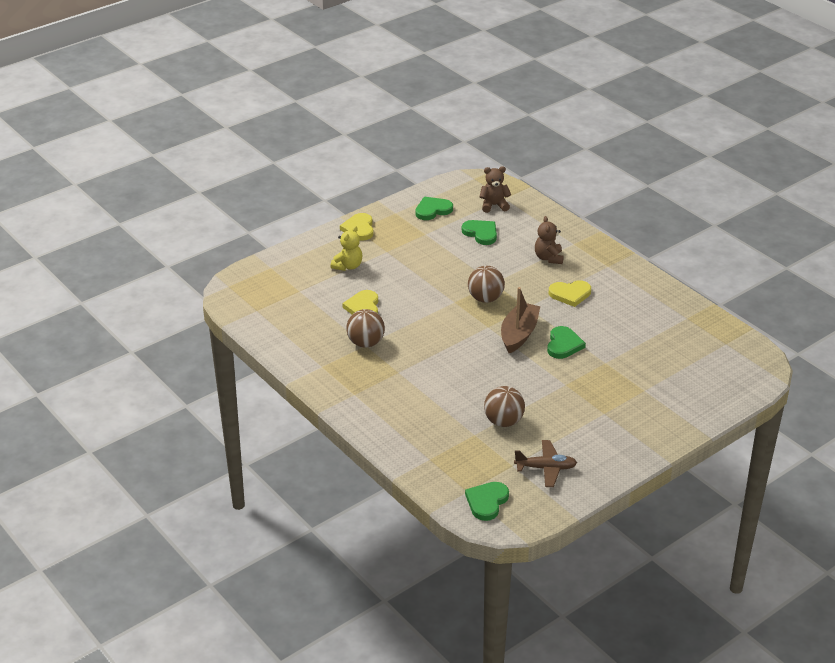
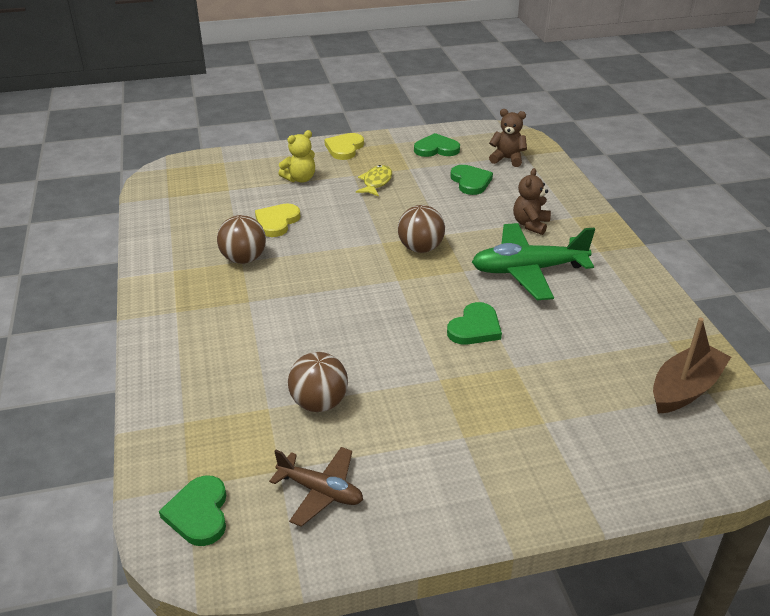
camera: 25 degrees right, 0 degrees up
(410, 253) = (376, 182): none -> yellow fish
(487, 502) = (199, 513): green heart -> green heart turned 60 degrees counterclockwise
(519, 334) = (428, 299): brown boat -> brown boat (685, 389)
(570, 294) = (528, 270): yellow heart -> green plane

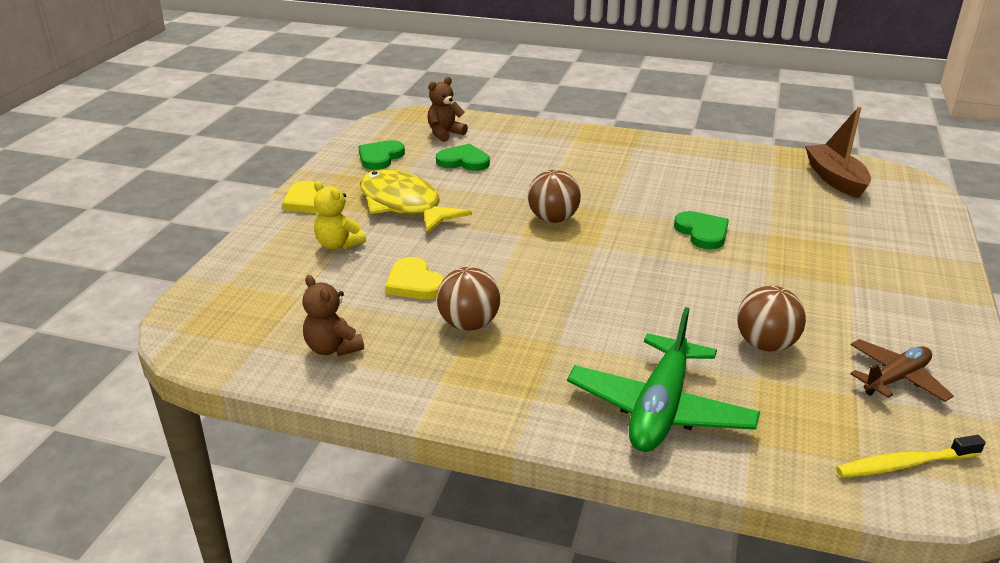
camera: 60 degrees left, 5 degrees down
(199, 513) = (904, 464): green heart -> yellow toothbrush
(300, 179) = (338, 244): yellow teddy bear -> yellow teddy bear turned 135 degrees clockwise
(376, 182) = (404, 205): yellow fish -> yellow fish, size x1.93
(528, 270) = (636, 183): green plane -> green plane (660, 409)
(530, 224) = (567, 160): brown teddy bear -> brown teddy bear (333, 348)

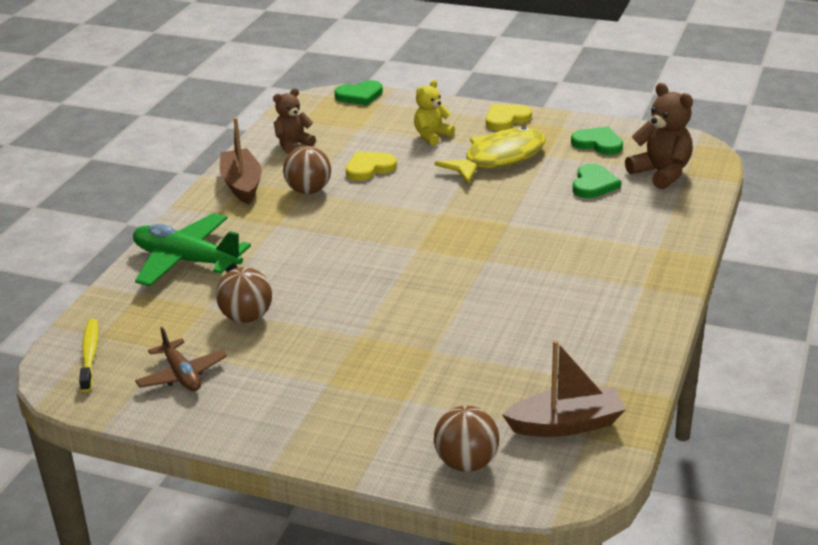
camera: 95 degrees right, 0 degrees up
(445, 134) = (661, 173): brown teddy bear -> brown teddy bear, size x1.51
(449, 383) = (242, 184): none -> brown boat
(553, 219) = (469, 229): brown ball -> brown ball (466, 463)
(702, 232) = (437, 309): green heart -> green heart (359, 95)

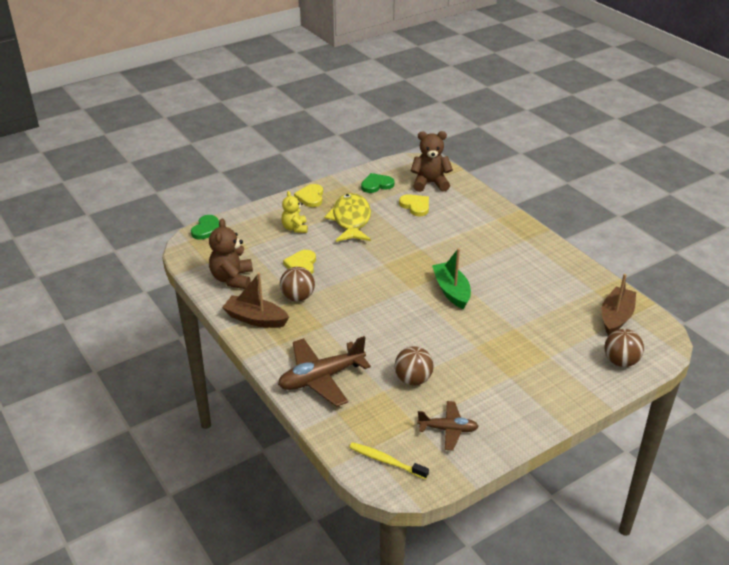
camera: 55 degrees left, 5 degrees up
(186, 261) = (321, 378): green plane -> brown plane
(293, 144) = (232, 279): brown teddy bear -> brown teddy bear, size x1.51
(449, 277) = (451, 291): none -> green boat
(593, 184) = (415, 206): green heart -> yellow heart

